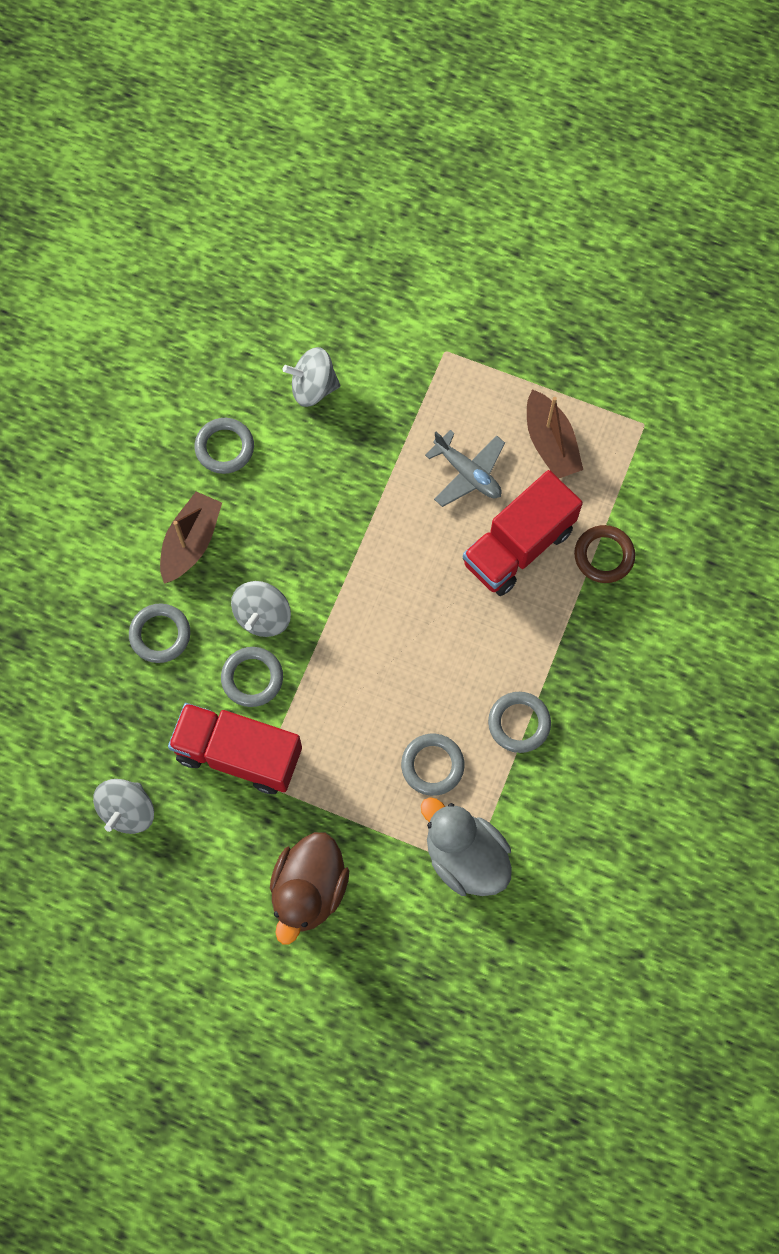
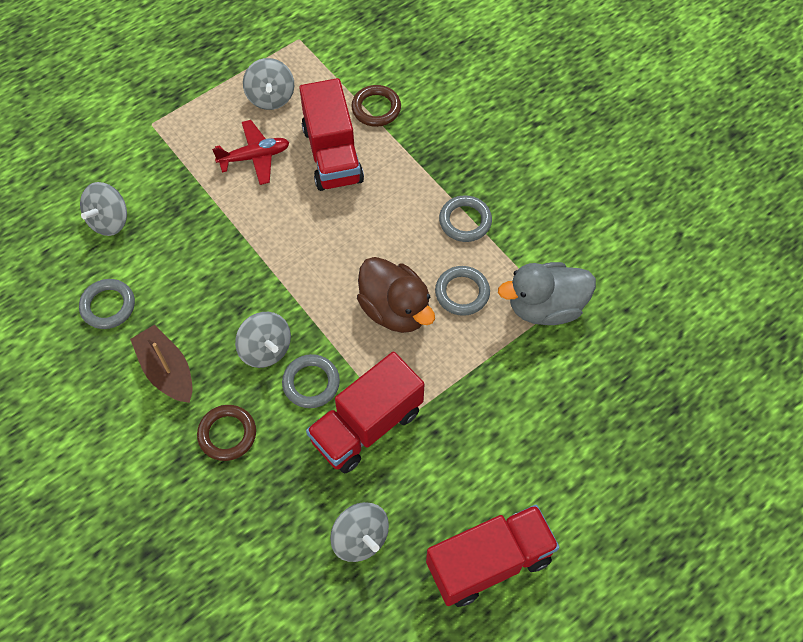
camera: 60 degrees left, 10 degrees down
(160, 634) = (227, 434): grey ring -> brown ring
(167, 938) = (489, 562): none -> red truck
(309, 890) = (509, 430): brown duck -> brown duck (395, 309)
(467, 473) = (254, 157): grey plane -> red plane
(550, 443) = (271, 97): brown boat -> grey spinning top

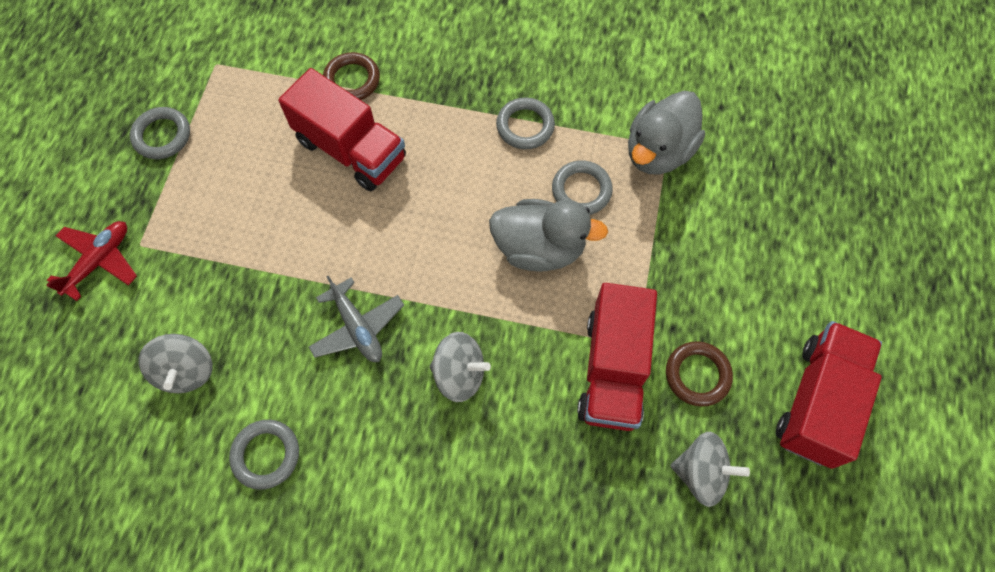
camera: 40 degrees left, 5 degrees up
(167, 371) = (386, 469): brown boat -> none
(227, 434) = (499, 481): brown ring -> brown ring (697, 375)
(231, 271) = (357, 327): none -> grey plane
(254, 157) = (278, 203): red plane -> red plane (99, 261)
(271, 97) = (240, 136): grey spinning top -> none
(311, 383) = (529, 371): grey ring -> grey ring (162, 136)
(395, 309) = (539, 248): brown duck -> grey duck

